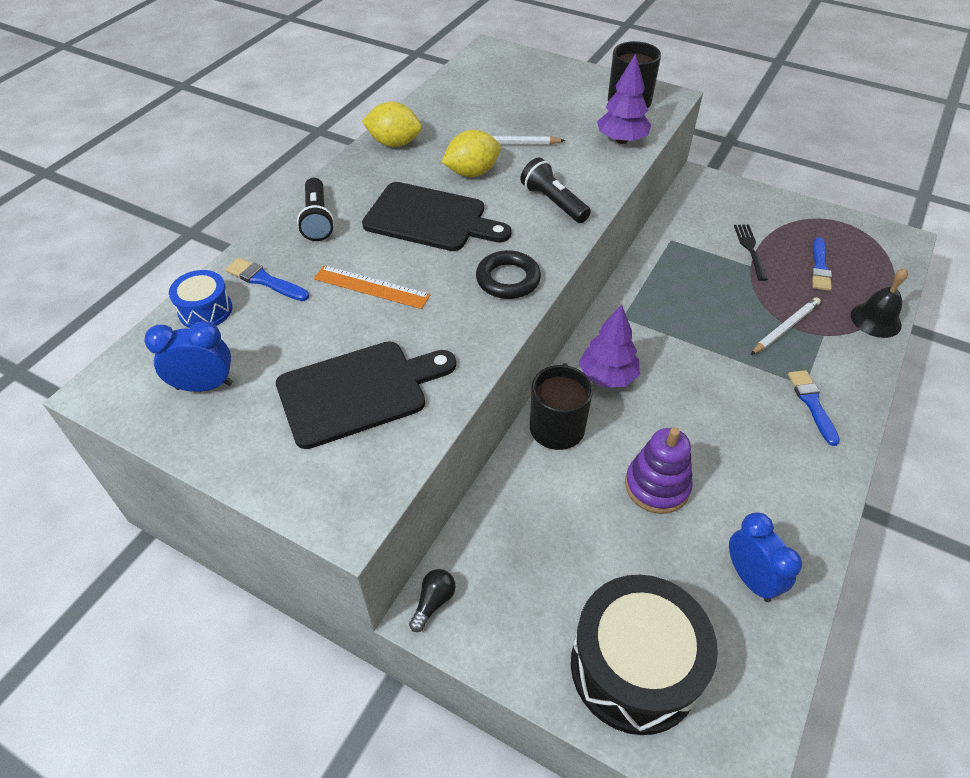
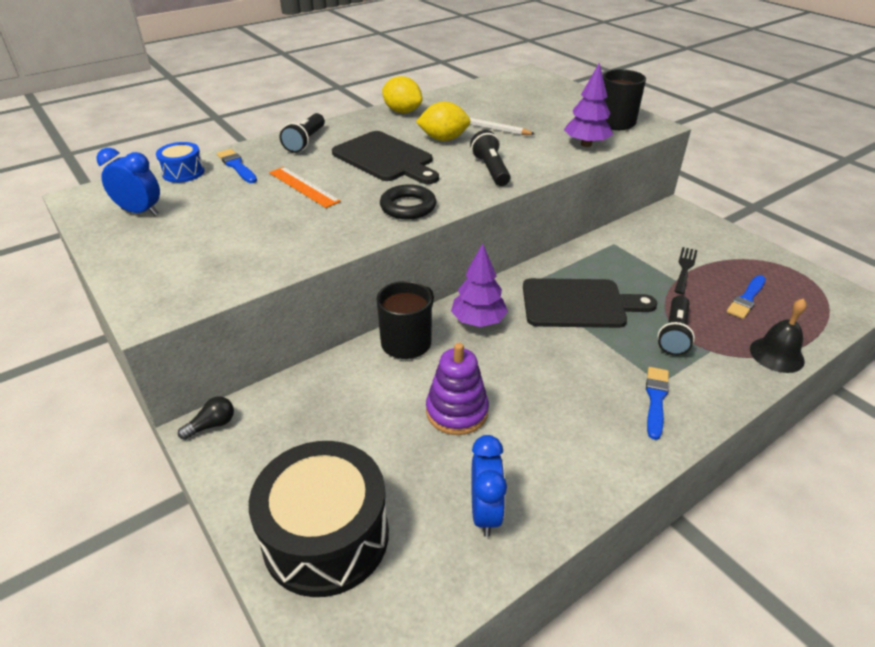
camera: 25 degrees right, 10 degrees down
(359, 391) = (233, 243): black cutting board -> black cutting board (579, 304)
(785, 328) = (674, 334): white pencil -> black flashlight

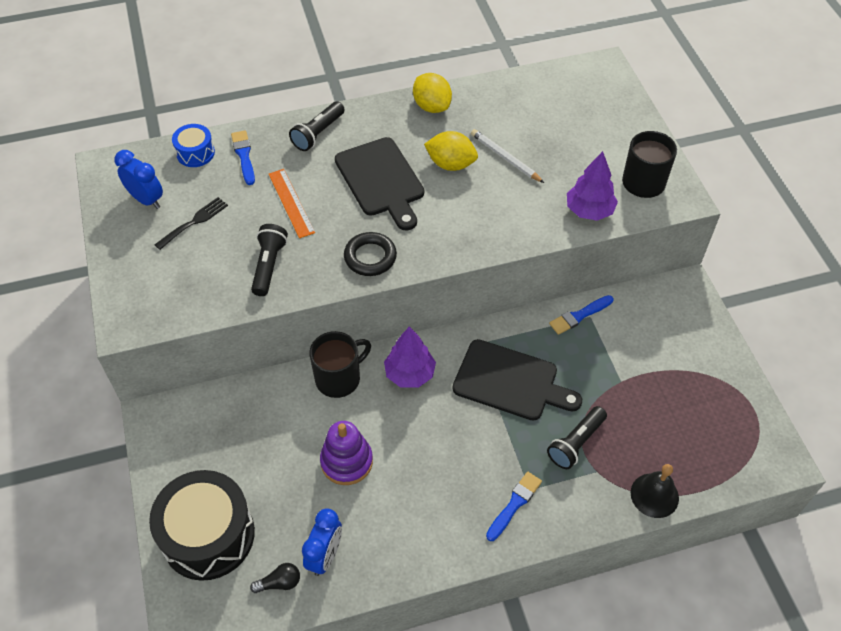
camera: 20 degrees right, 15 degrees up
(212, 425) = (160, 413): black light bulb -> black light bulb (279, 583)
(490, 169) = (471, 225): black flashlight -> black flashlight (269, 265)
(685, 268) = (640, 369): black fork -> black fork (194, 222)
(746, 299) = (674, 425): blue brush -> blue brush (579, 316)

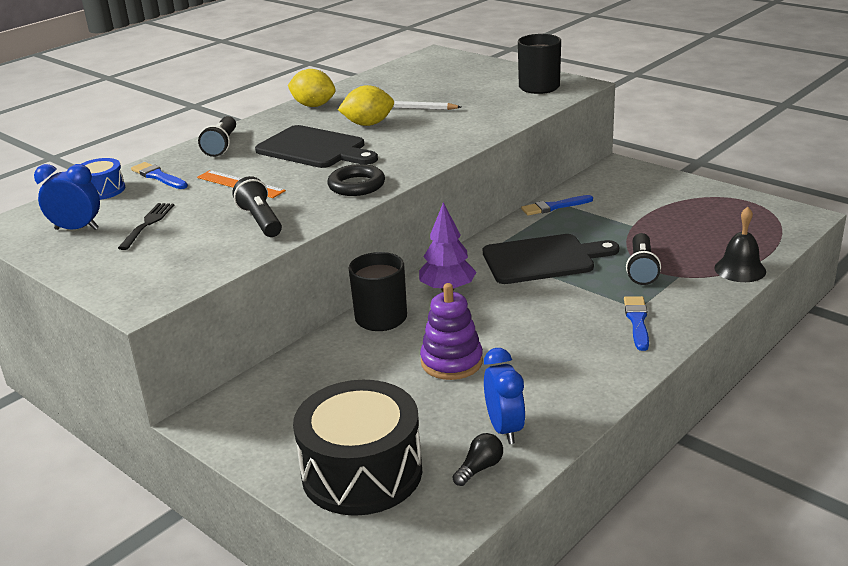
camera: 30 degrees left, 25 degrees down
(579, 316) = (554, 207): blue brush -> blue brush turned 45 degrees clockwise
(589, 211) = (515, 109): purple tree -> none

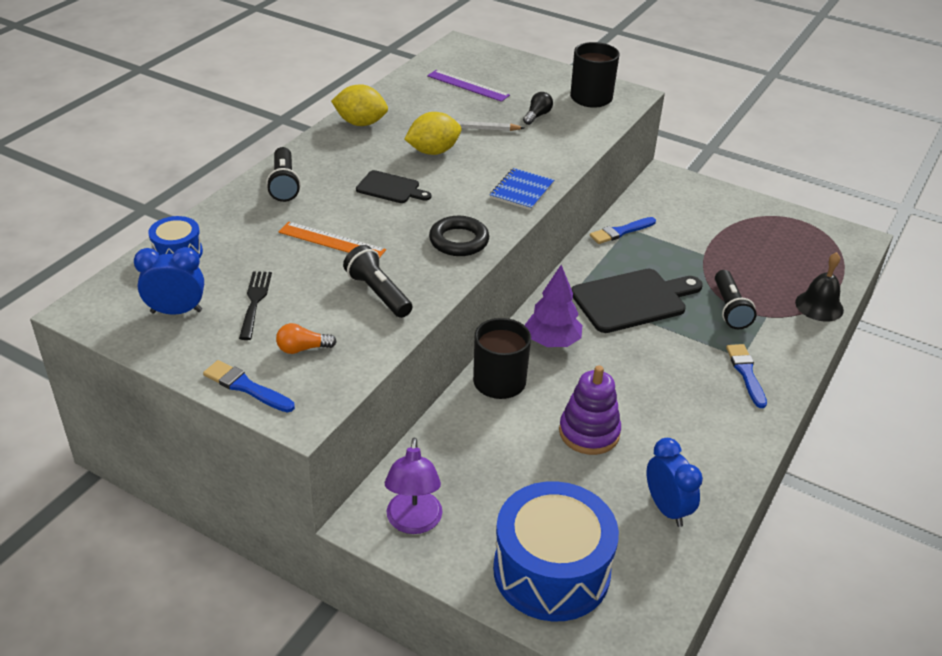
camera: 15 degrees left, 10 degrees up
(158, 176) = (233, 231): blue brush -> blue brush (246, 387)
(169, 257) = (302, 349): none -> orange light bulb
(246, 423) = (413, 522): none -> purple lamp
(314, 149) = (390, 188): black cutting board -> black cutting board, size x0.55
(362, 472) = (551, 571): black drum -> blue drum
(426, 80) = (468, 85): none -> purple ruler
(436, 151) = (522, 191): none -> blue notebook
(479, 468) = (660, 556): black light bulb -> black light bulb (537, 116)

